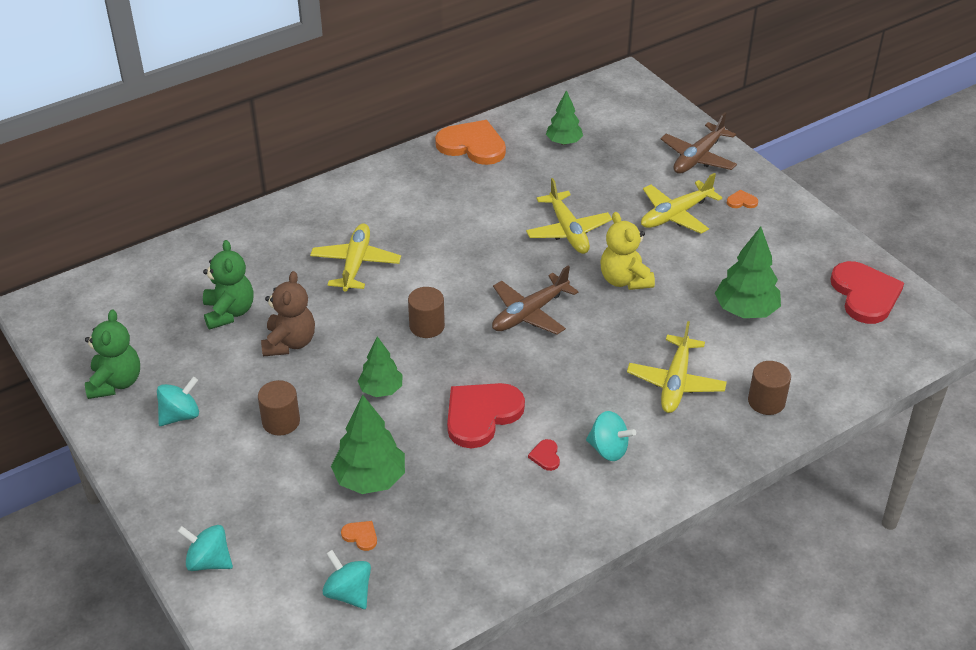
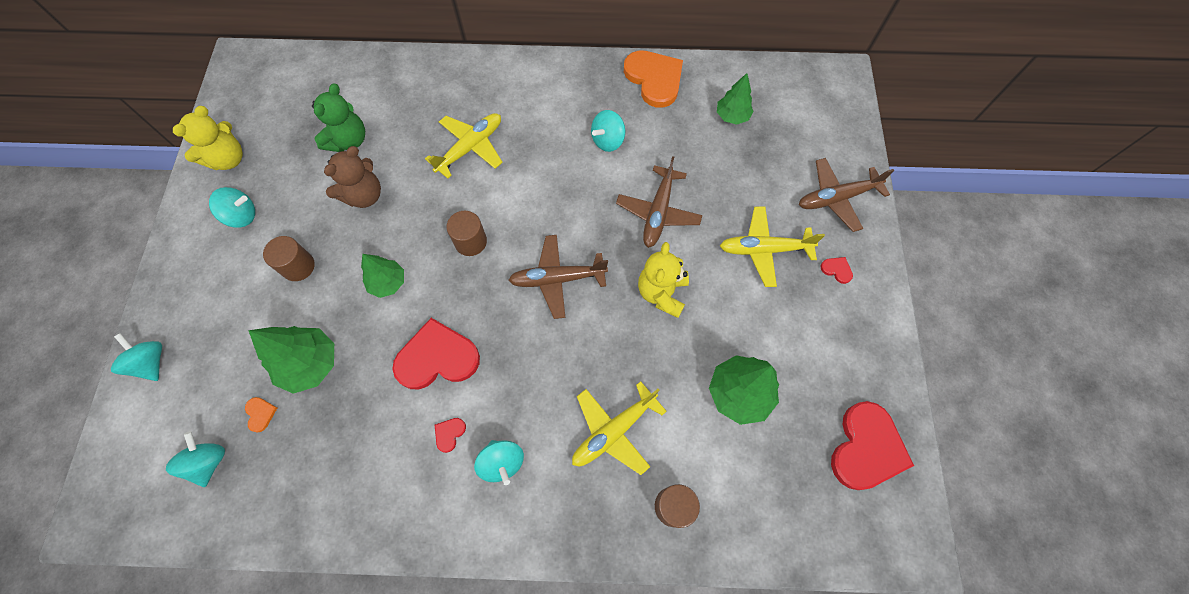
camera: 35 degrees right, 25 degrees up
(115, 383) = (228, 159): green teddy bear -> yellow teddy bear
(475, 204) = (608, 141): none -> turquoise spinning top
(568, 231) = (658, 212): yellow plane -> brown plane
(741, 201) = (836, 270): orange heart -> red heart

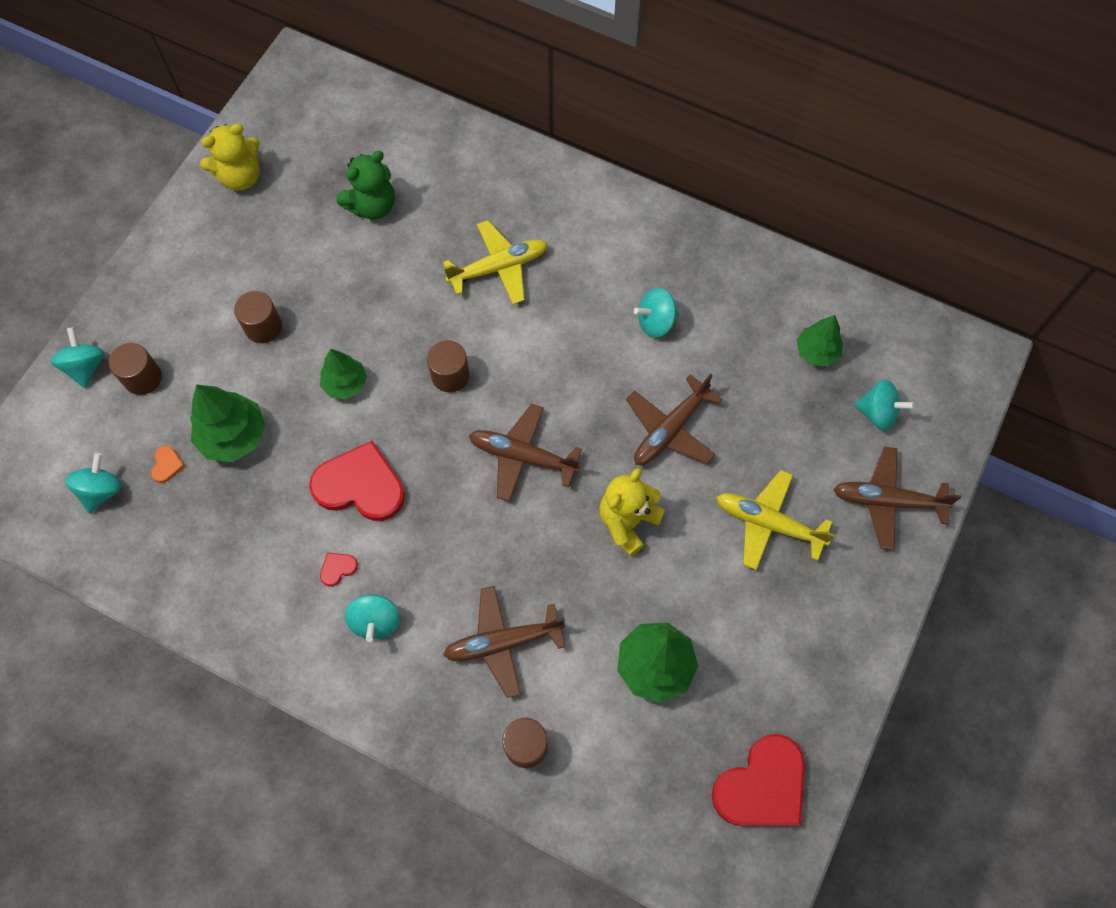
camera: 25 degrees right, 0 degrees up
(208, 350) = (143, 378): none -> brown cylinder
(242, 216) = (230, 247): turquoise spinning top -> turquoise spinning top (877, 413)
(364, 195) = (362, 276): brown teddy bear -> none
(614, 431) = (503, 642): yellow plane -> brown plane
(654, 79) = (748, 269): orange heart -> none
(836, 270) = (840, 582): red heart -> none

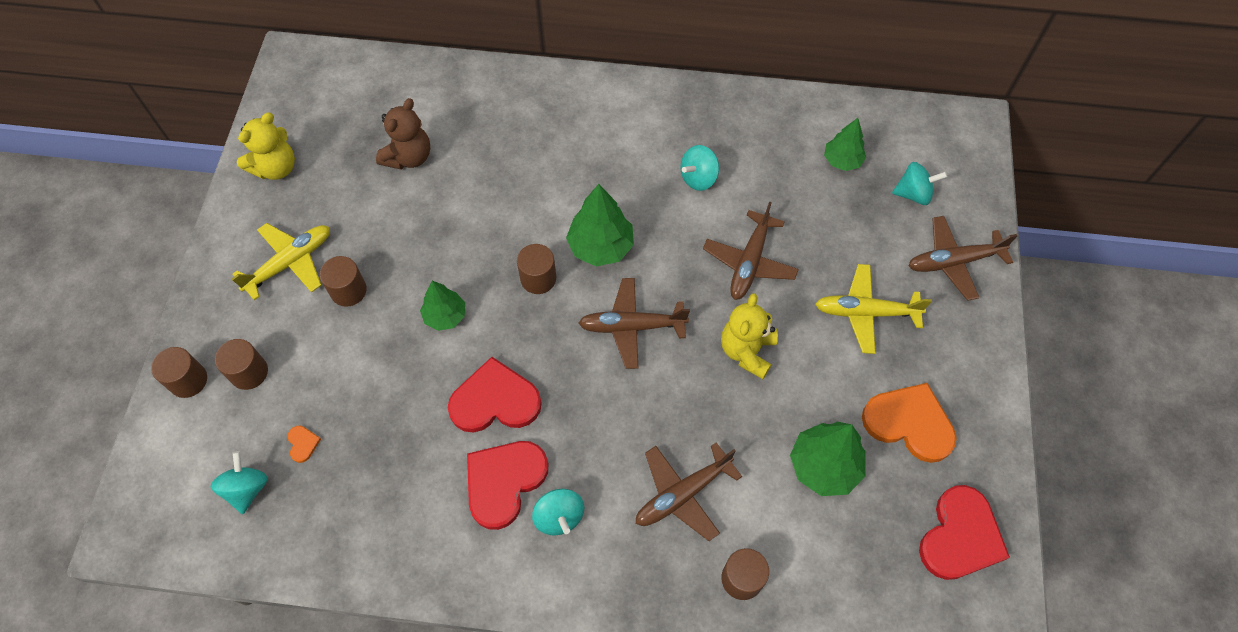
camera: 20 degrees left, 5 degrees down
(86, 367) = (188, 380): turquoise spinning top -> brown cylinder
(234, 436) = (358, 396): green tree -> green tree (601, 246)
(337, 568) = (504, 482): red heart -> red heart, size x2.45
(372, 206) = (409, 157): green teddy bear -> brown teddy bear
(498, 267) = (543, 175): yellow plane -> yellow plane (290, 263)
(762, 653) = (909, 423): none -> orange heart

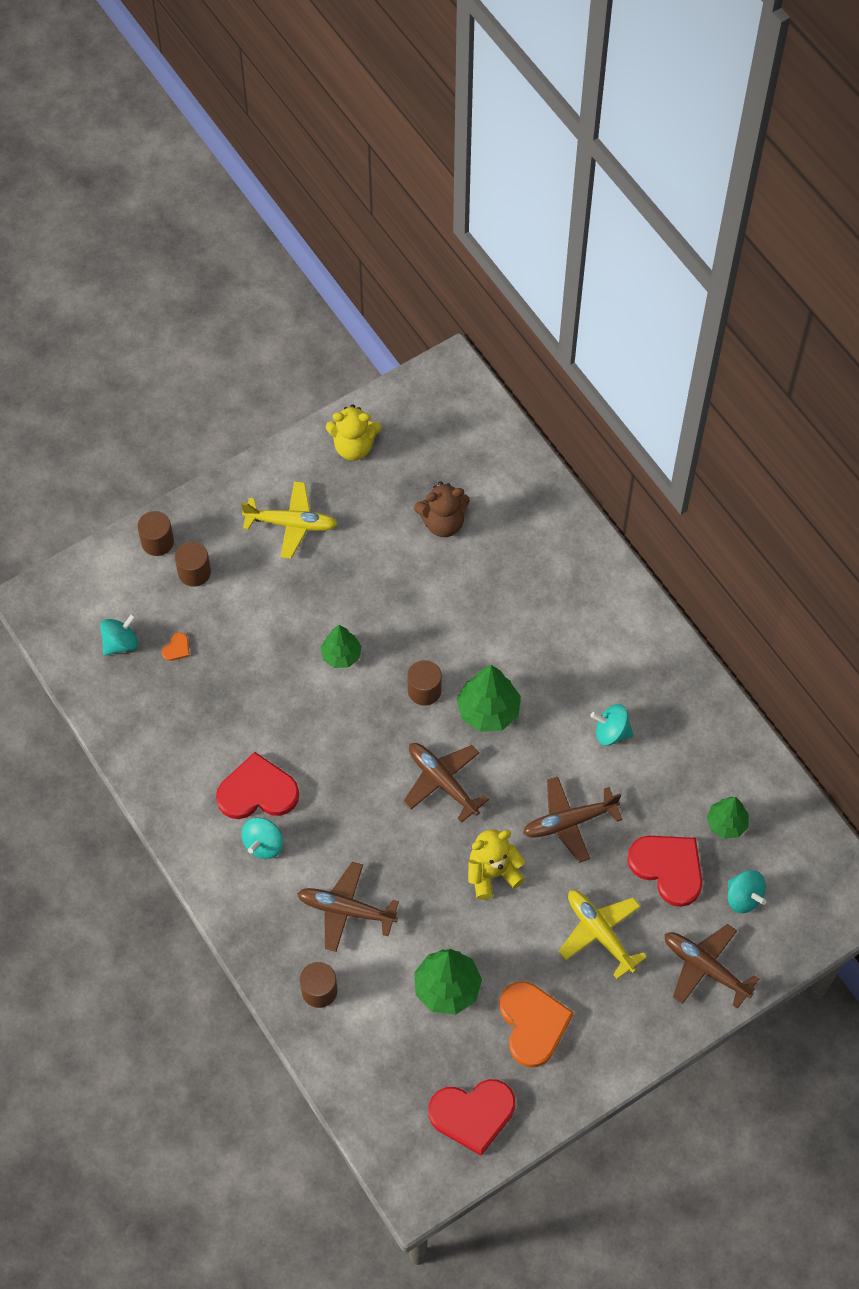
camera: 50 degrees right, 0 degrees up
(348, 290) = (304, 578): brown cylinder -> none
(495, 400) = (308, 739): red heart -> red heart (668, 868)

